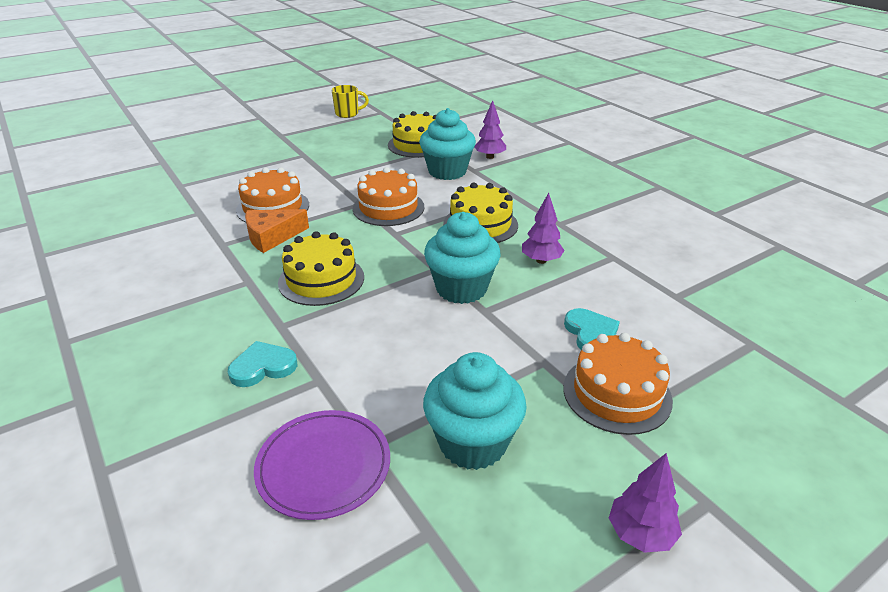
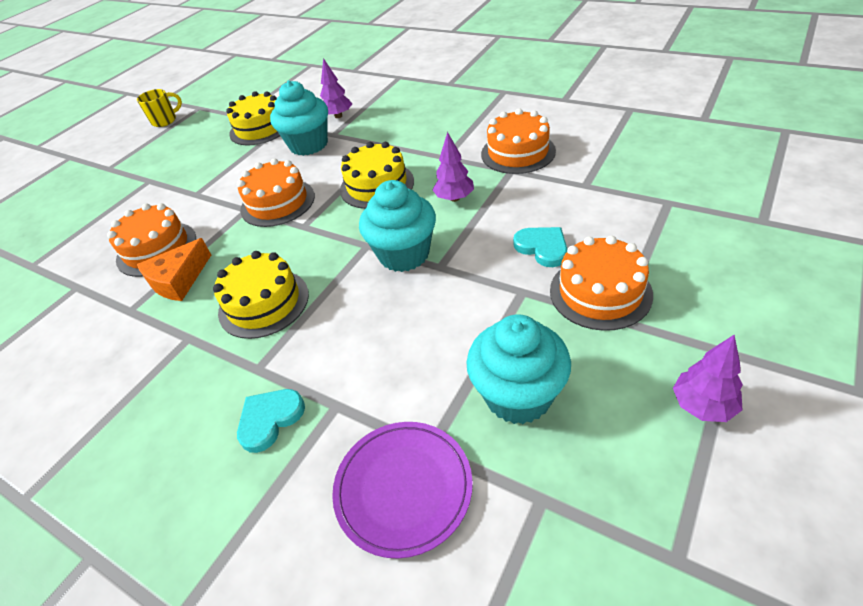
camera: 20 degrees left, 10 degrees up
(631, 244) = (518, 152): none -> orange cake

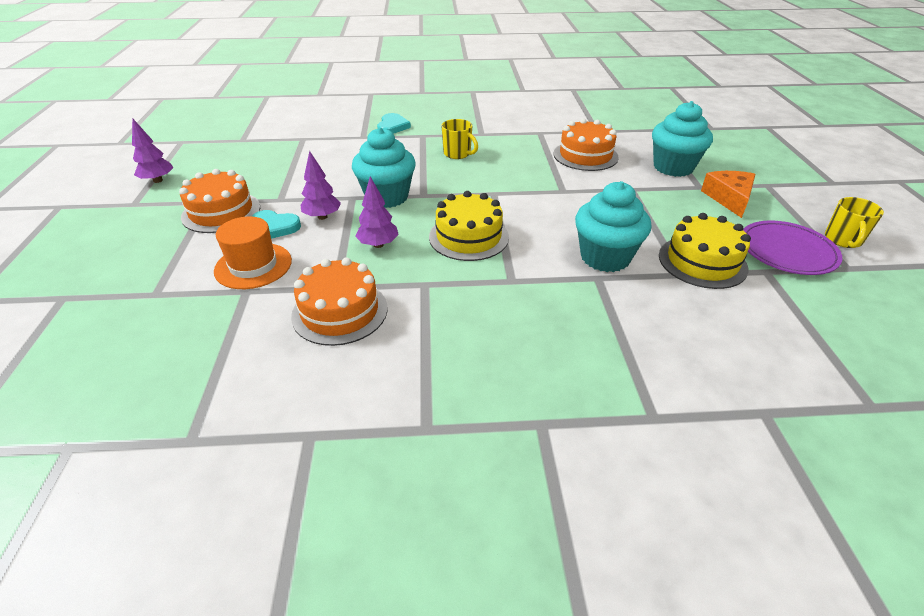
camera: 140 degrees right, 5 degrees down
(178, 280) = (535, 148): orange cheese -> orange cheese (729, 198)
(264, 303) = (458, 154): yellow cake -> yellow mug
(277, 202) = (543, 201): orange cake -> none
(338, 116) = (632, 305): purple tree -> purple tree (322, 217)
(403, 488) = (308, 128): purple plate -> purple plate (787, 251)
(518, 395) = (264, 161): turquoise cupcake -> turquoise cupcake (673, 167)
(574, 207) = (253, 266): none -> orange hat

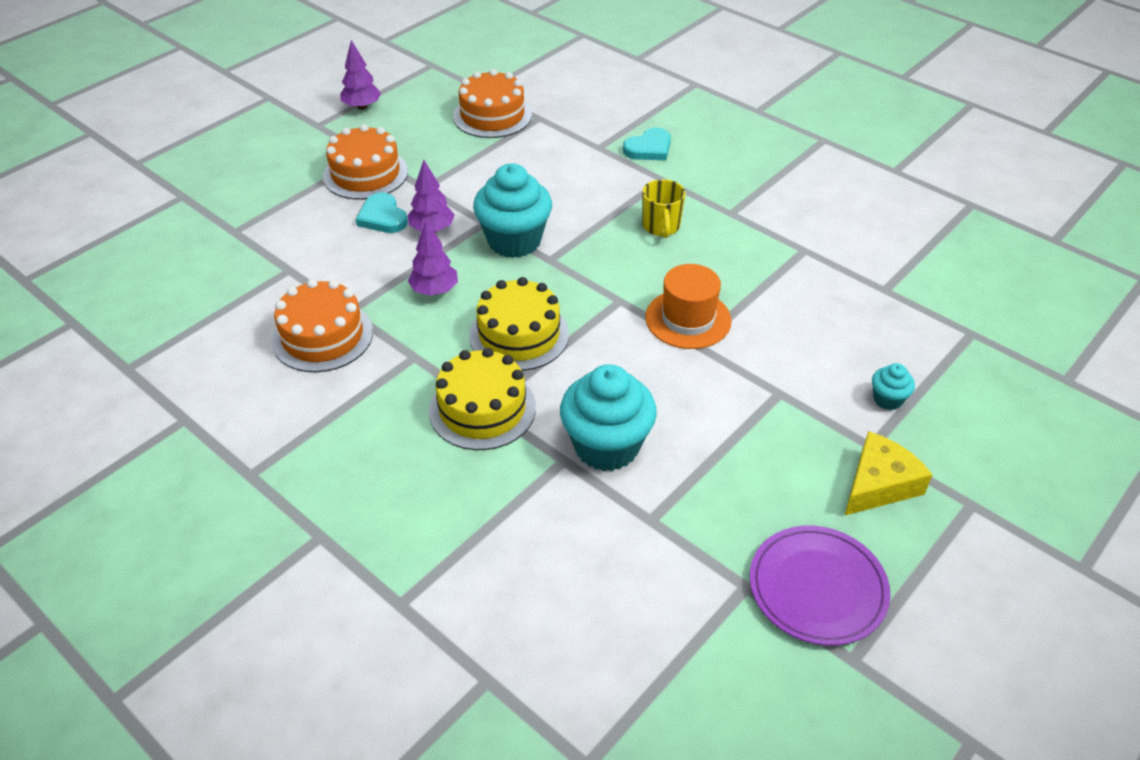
camera: 45 degrees right, 5 degrees up
(253, 266) = (321, 248): orange hat -> orange hat (688, 319)
(585, 155) = (804, 315): orange cake -> orange cake (492, 115)
(673, 167) = (887, 399): turquoise cupcake -> turquoise cupcake, size x0.46
(702, 262) = (696, 524): yellow cake -> yellow cake (482, 409)
(729, 198) = (879, 484): orange cheese -> yellow cheese
(843, 240) = (919, 632): yellow mug -> none

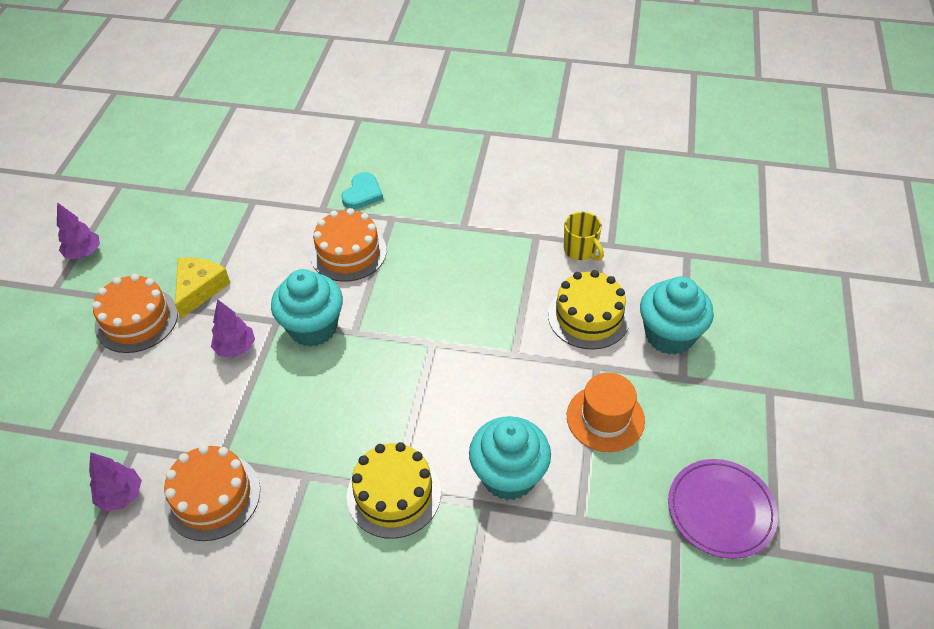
camera: 30 degrees left, 5 degrees up
(382, 217) = (183, 356): turquoise heart -> none
(434, 291) = (279, 405): purple tree -> purple tree (121, 496)
(492, 115) = (211, 215): orange cake -> orange cake (348, 252)
(519, 335) = (376, 412): yellow cake -> yellow cake (588, 316)
(661, 227) = (420, 262): yellow mug -> yellow mug (580, 250)
(688, 319) = (493, 335): orange hat -> orange hat (605, 418)
(879, 484) = (706, 406): yellow cheese -> yellow cheese (199, 289)
(887, 399) = (669, 335): turquoise cupcake -> turquoise cupcake, size x2.15

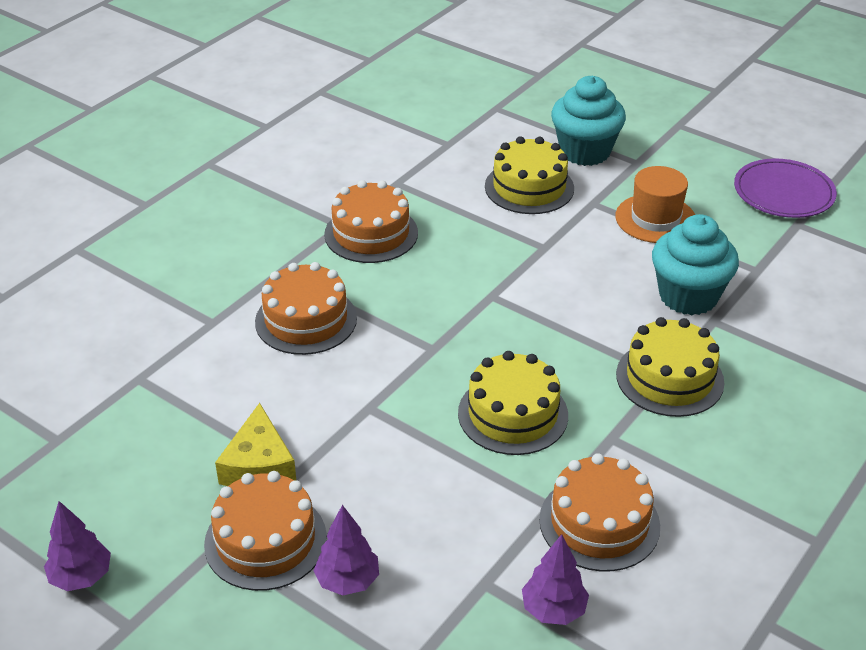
camera: 65 degrees left, 10 degrees down
(199, 289) = (259, 465): yellow cheese -> yellow cheese turned 135 degrees counterclockwise
(236, 348) = (387, 453): purple tree -> purple tree (347, 581)
(305, 404) = (513, 414): none -> yellow cake
(313, 327) = (403, 379): turquoise cupcake -> none
(362, 193) = (217, 282): turquoise heart -> none
(464, 246) = (371, 233): none -> orange cake
(580, 250) = (440, 163): yellow mug -> none

